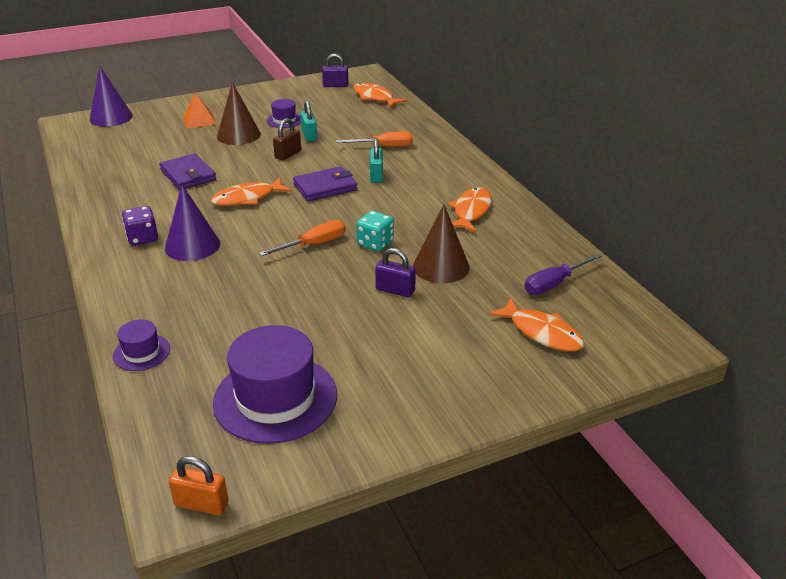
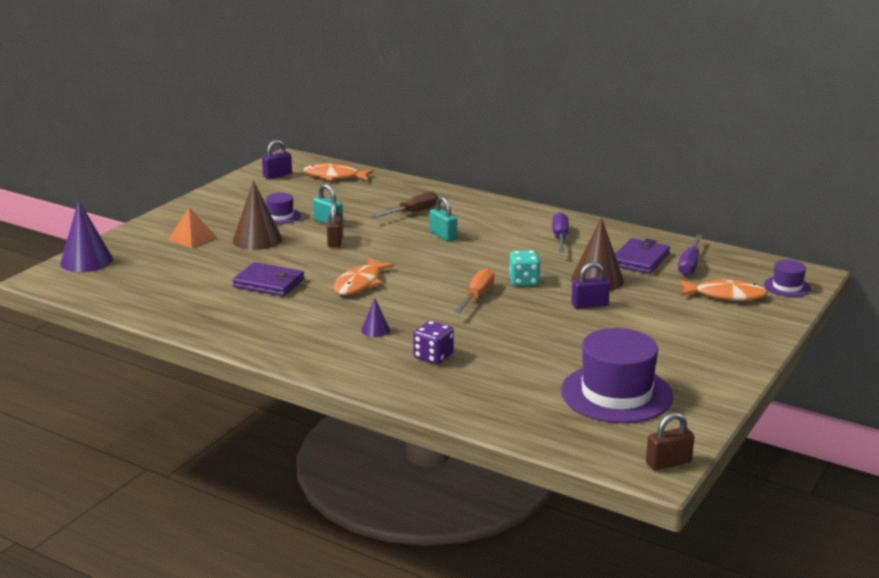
camera: 35 degrees left, 10 degrees down
(141, 352) = (468, 407): purple hat -> purple hat (787, 287)
(142, 238) = (319, 340): purple dice -> purple dice (433, 356)
(192, 245) = (375, 330): purple cone -> purple cone, size x0.50
(201, 504) = (668, 463): orange padlock -> brown padlock
(325, 187) = (414, 256): purple wallet -> purple wallet (640, 259)
(384, 147) = (412, 212): orange screwdriver -> brown screwdriver
(471, 211) = (560, 238): orange fish -> purple screwdriver

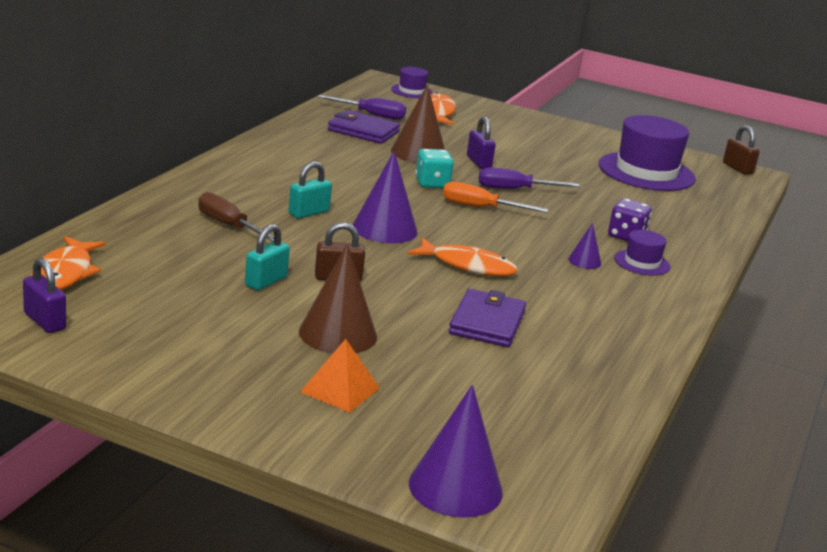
camera: 100 degrees left, 0 degrees up
(280, 216) = (242, 317): purple hat -> purple hat (642, 263)
(421, 259) = (384, 229): none -> purple cone
(560, 238) = (310, 157): purple screwdriver -> purple screwdriver (514, 189)

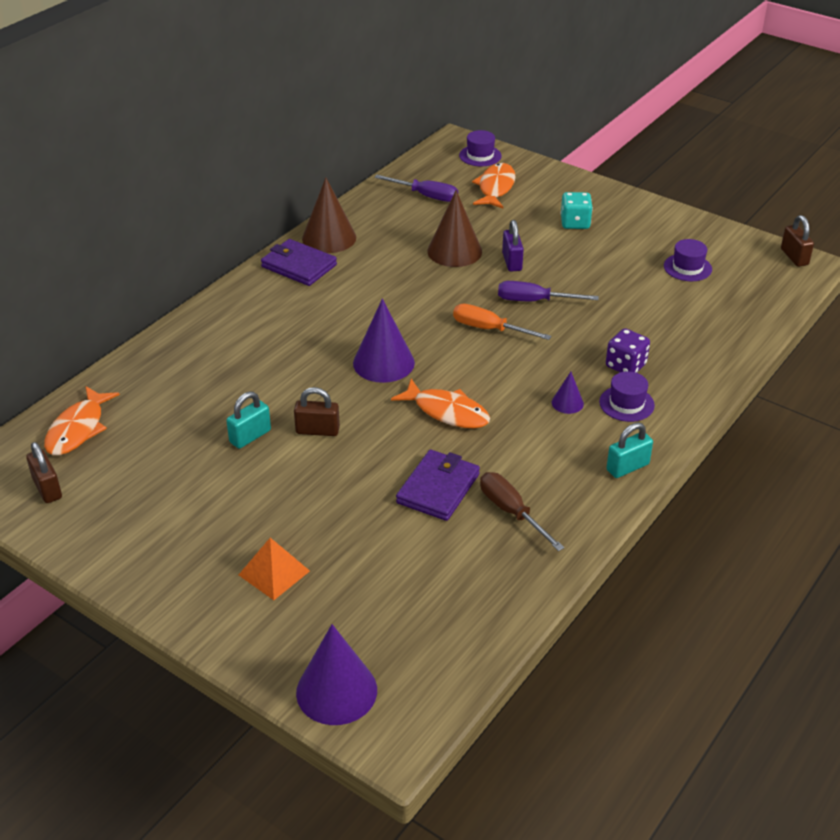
camera: 15 degrees right, 15 degrees up
(44, 321) = (47, 488): purple padlock -> brown padlock
(229, 226) = (238, 363): brown screwdriver -> brown screwdriver (511, 512)
(308, 213) = (318, 342): turquoise padlock -> turquoise padlock (627, 467)
(338, 334) = (294, 503): brown cone -> brown cone (329, 238)
(363, 131) = (409, 221): purple wallet -> purple wallet (299, 266)
(432, 183) = (452, 296): turquoise dice -> turquoise dice (575, 223)
(646, 172) = (687, 267): purple hat -> purple hat, size x0.48

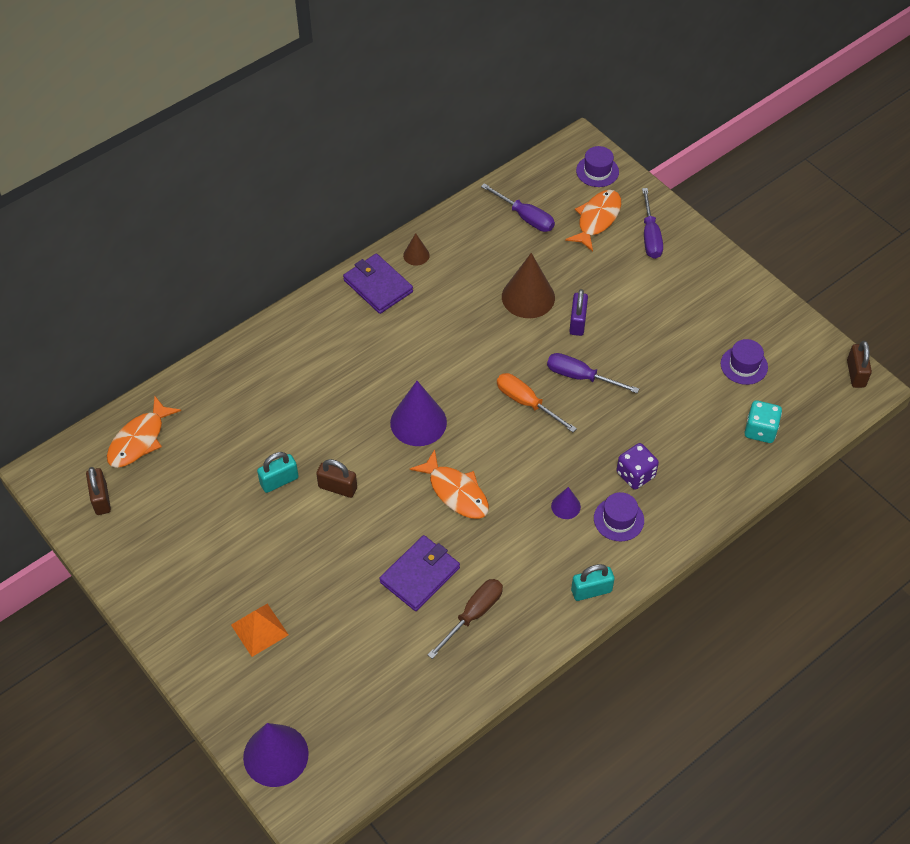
camera: 15 degrees right, 15 degrees up
(329, 238) = (416, 255): brown cone -> brown cone, size x0.50
(511, 512) = (473, 615): brown screwdriver -> brown screwdriver turned 60 degrees clockwise
(551, 192) = (650, 236): none -> purple screwdriver
(575, 223) = (657, 283): turquoise dice -> turquoise dice (760, 430)

